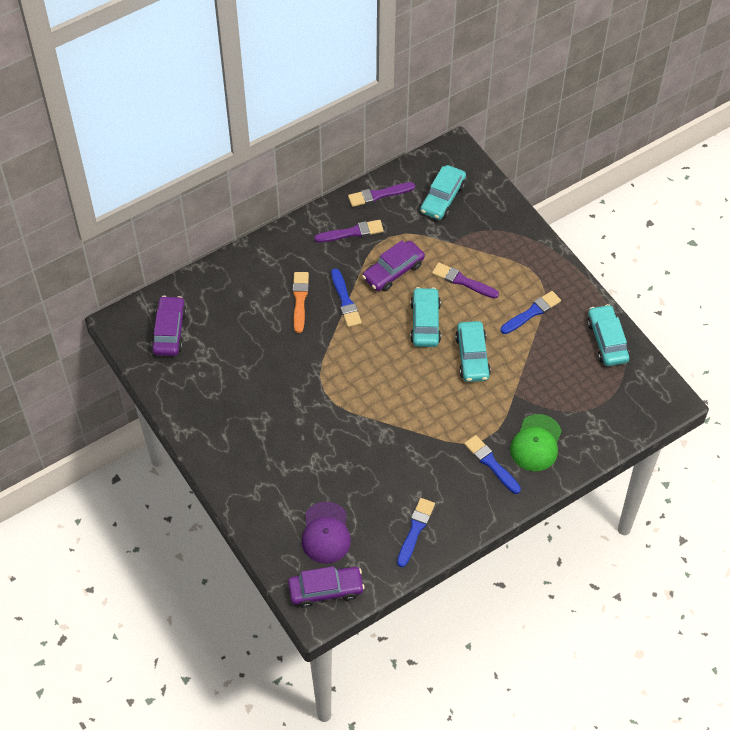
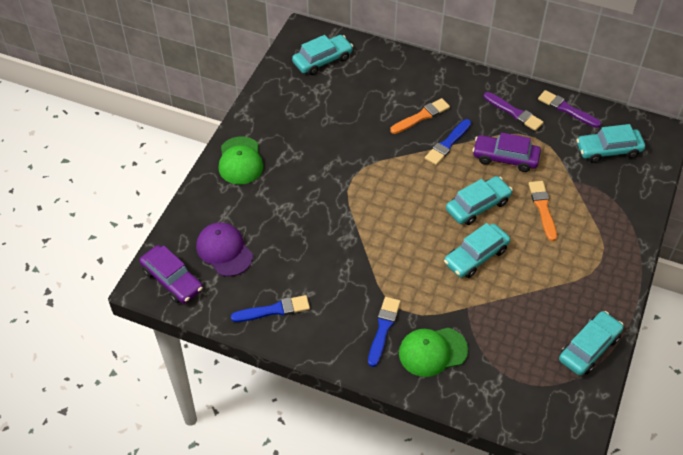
camera: 55 degrees right, 5 degrees down
(169, 331) = (322, 60): purple car -> turquoise car
(235, 465) = (240, 161): none -> green cap
(326, 533) = (224, 251): purple cap -> purple cap turned 90 degrees clockwise
(462, 281) = (542, 208): purple brush -> orange brush
(532, 312) = (561, 274): blue brush -> none

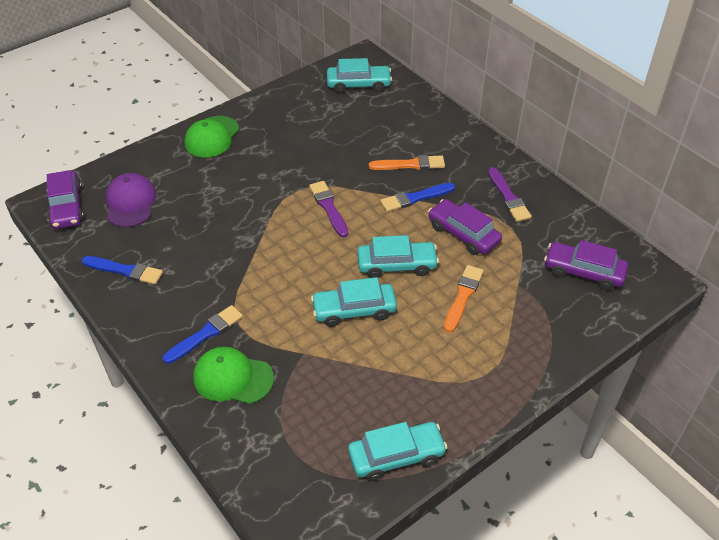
camera: 30 degrees right, 5 degrees down
(566, 109) = (568, 215): purple brush -> purple brush (328, 207)
(608, 150) = (583, 272): turquoise car -> purple car

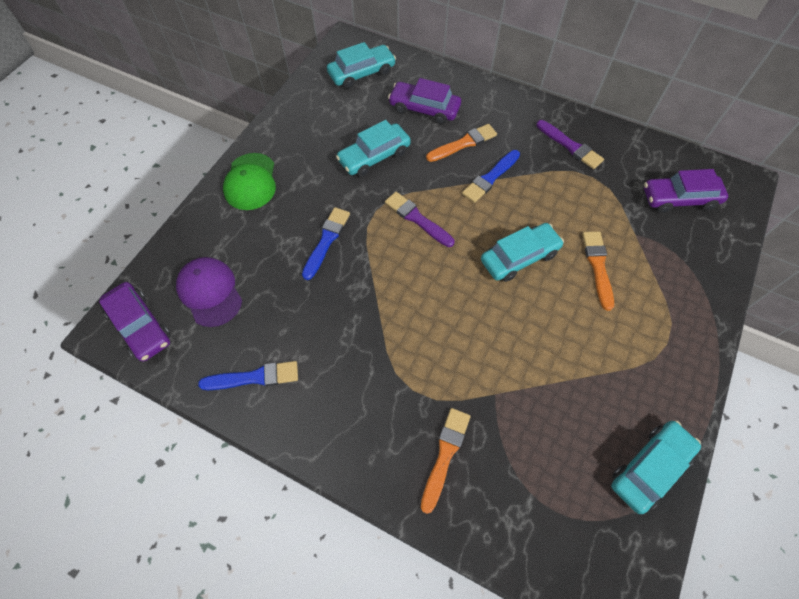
camera: 25 degrees left, 15 degrees up
(205, 334) = (386, 416): blue brush -> blue brush (326, 241)
(233, 378) = (445, 455): green cap -> orange brush
(354, 310) = (512, 323): turquoise car -> turquoise car (374, 156)
(463, 234) = (556, 199): purple car -> purple car (424, 109)

